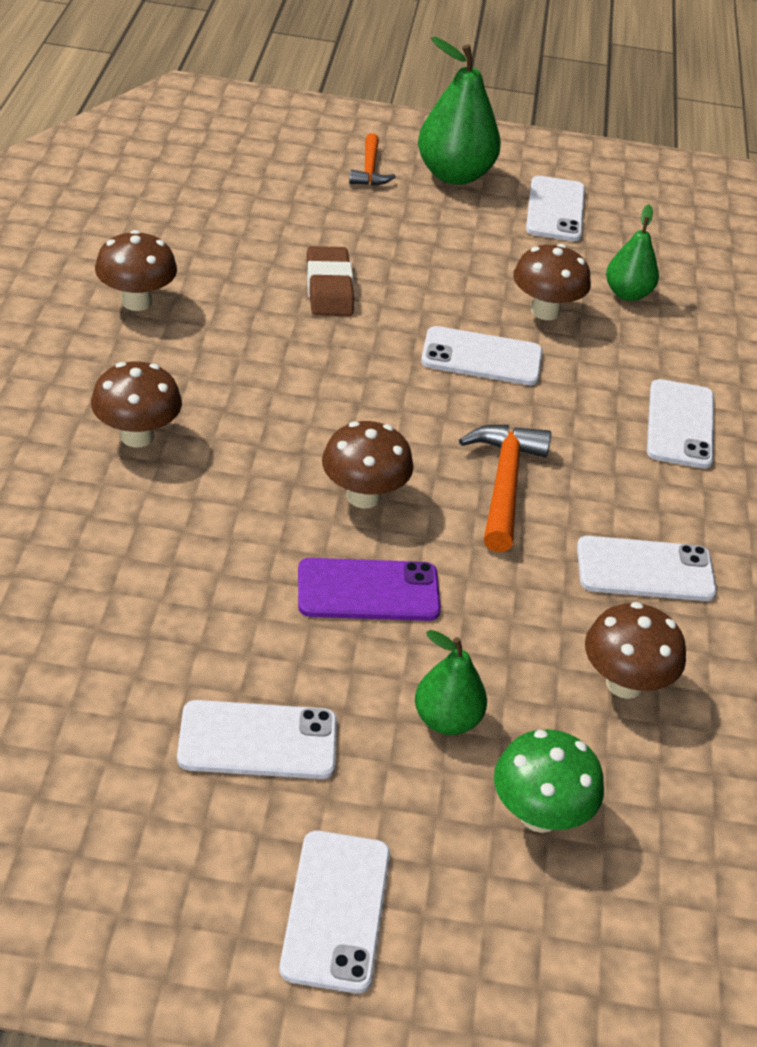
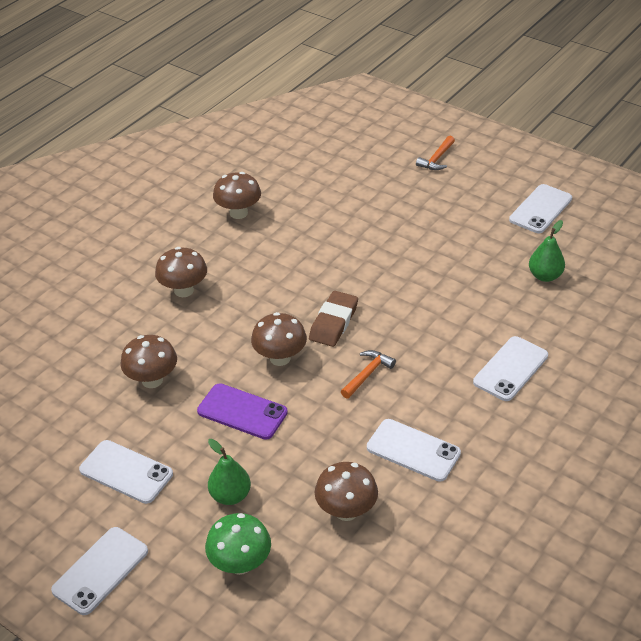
camera: 35 degrees right, 0 degrees up
(329, 288) = (354, 229): brown eraser -> brown eraser (333, 322)
(454, 175) = (490, 172): green pear -> none
(481, 357) = (415, 294): white phone -> none
(504, 484) = (367, 374): orange hammer -> orange hammer, size x0.63
(545, 311) = (479, 274): brown mushroom -> brown mushroom (152, 380)

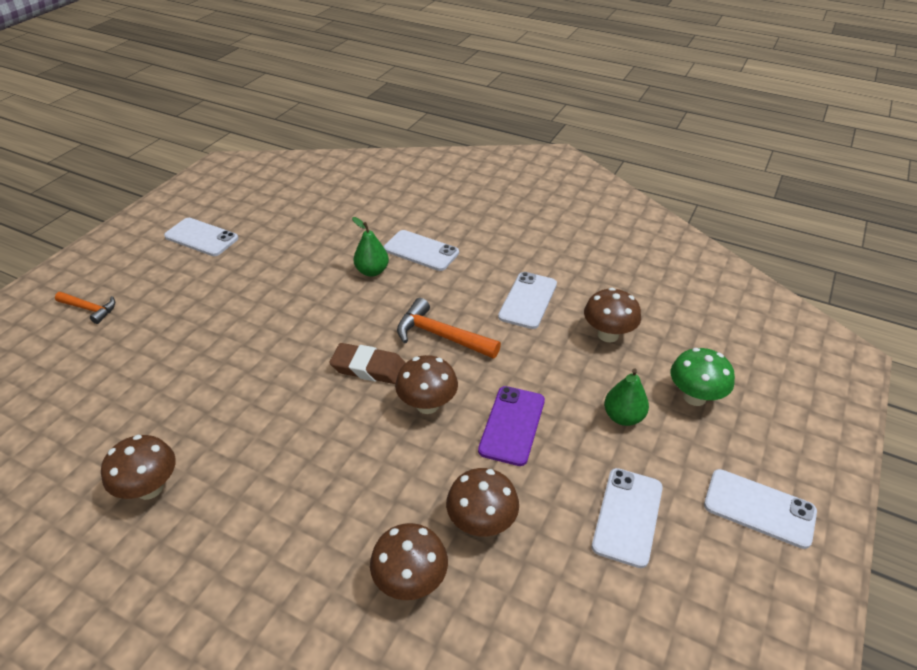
camera: 100 degrees left, 0 degrees up
(184, 290) = (312, 523): brown mushroom -> brown mushroom (410, 581)
(367, 374) = (441, 336): orange hammer -> orange hammer, size x1.60
(545, 276) = (300, 234): green pear -> green pear (372, 271)

